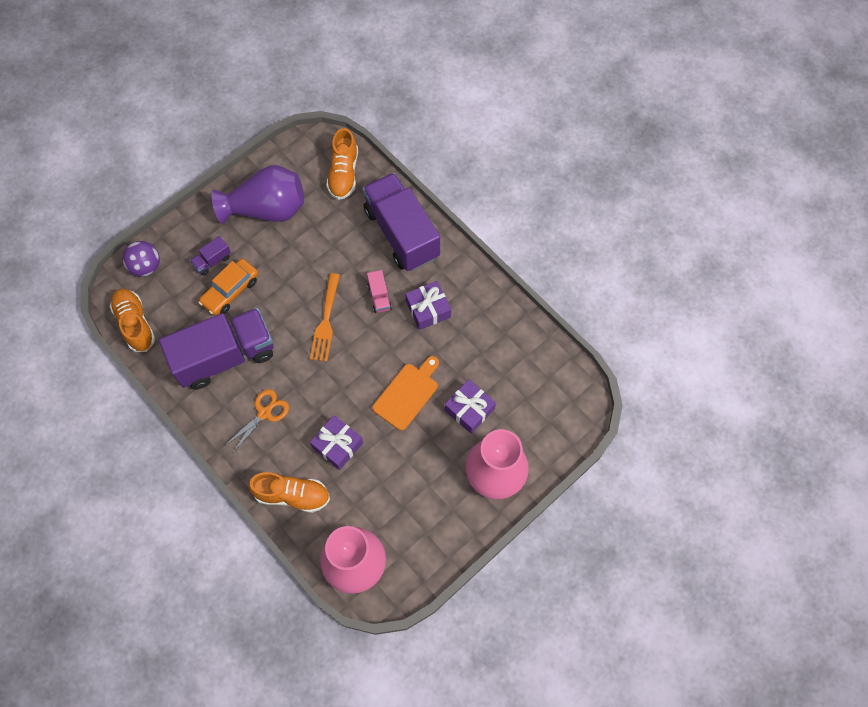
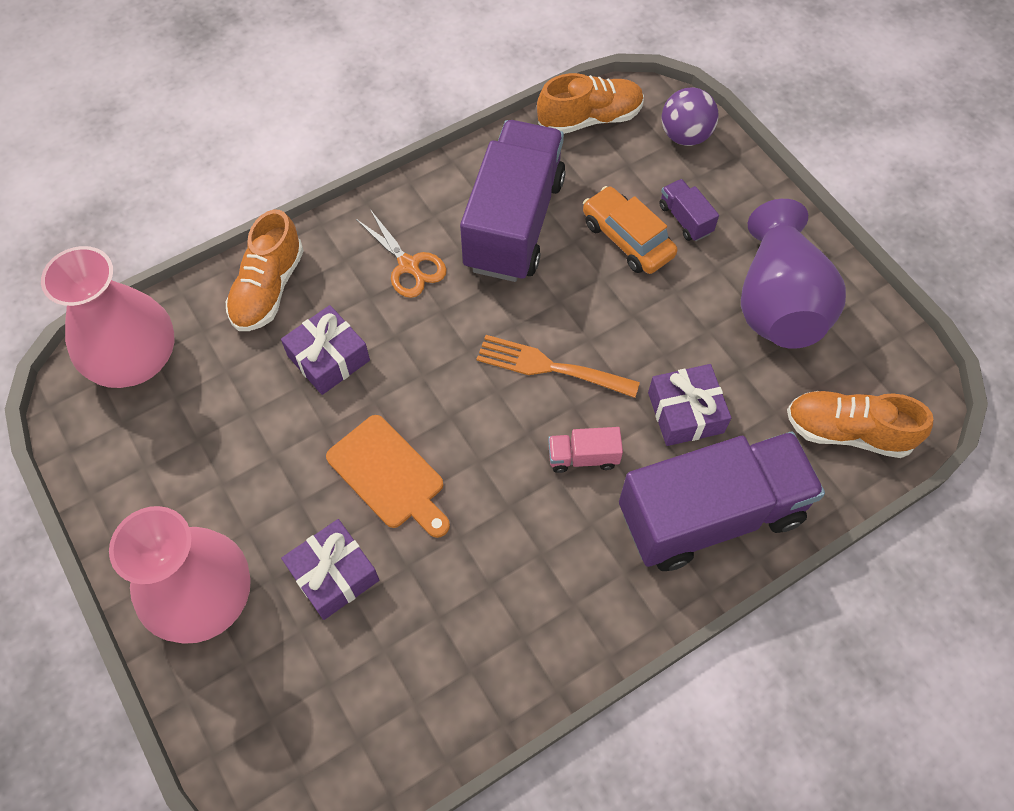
camera: 100 degrees right, 5 degrees down
(225, 357) = (514, 223): purple truck -> purple truck turned 150 degrees counterclockwise
(428, 309) = (544, 536): purple gift -> purple gift (685, 412)

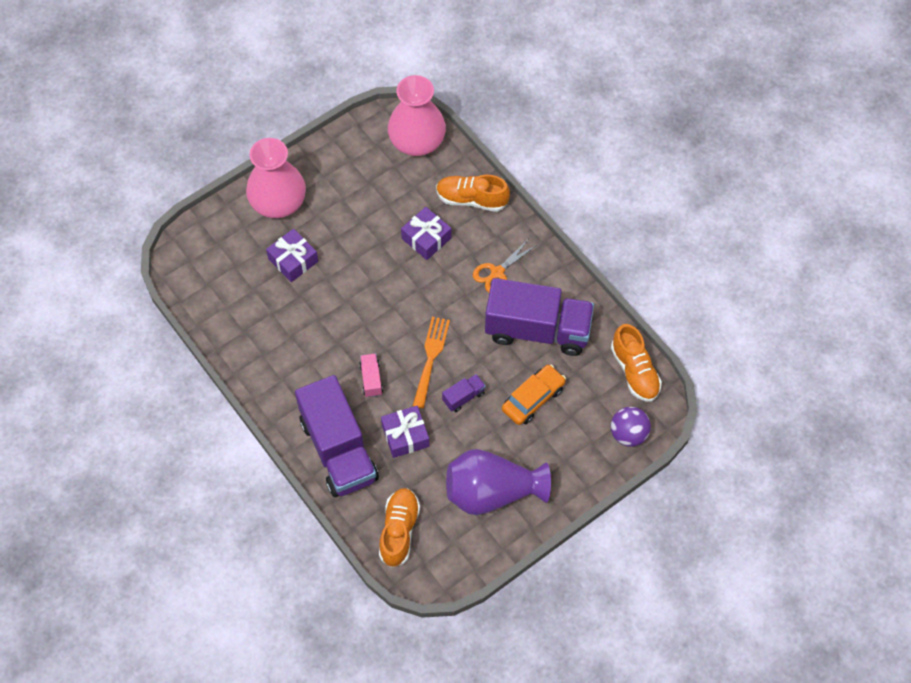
camera: 85 degrees right, 0 degrees up
(389, 475) = (352, 279): orange cutting board -> none
(685, 219) = (554, 434): purple truck -> purple truck (463, 397)

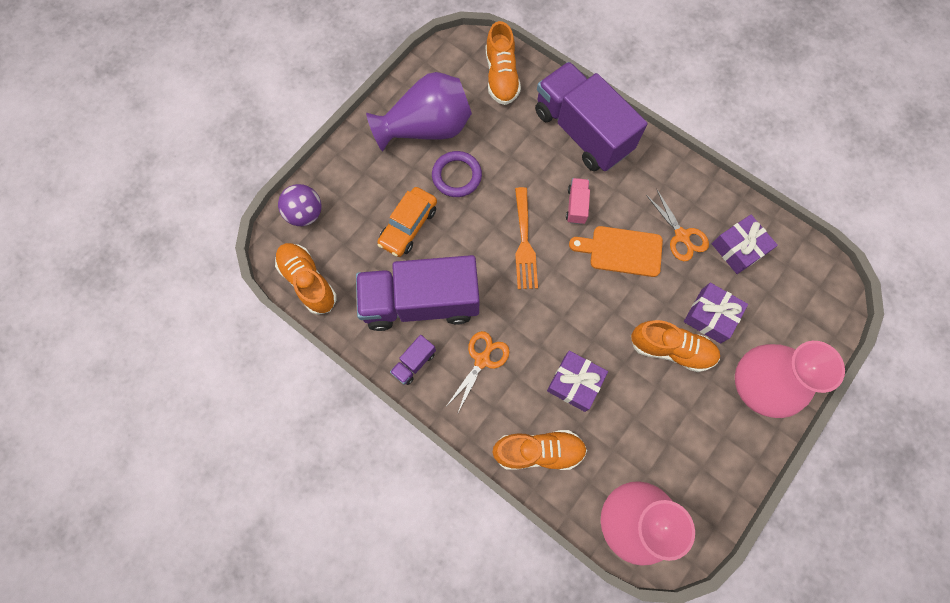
camera: 165 degrees right, 10 degrees up
(287, 329) = (681, 236): none -> orange scissors
(337, 244) = (671, 349): none -> orange shoe
(346, 330) = (621, 251): none -> orange cutting board
(371, 379) = (576, 205): pink truck -> pink truck turned 150 degrees counterclockwise
(405, 436) = (524, 159): purple gift -> purple gift (739, 248)
(463, 397) = (479, 211): purple truck -> purple truck (414, 363)
(475, 435) = (456, 176): none -> purple ring

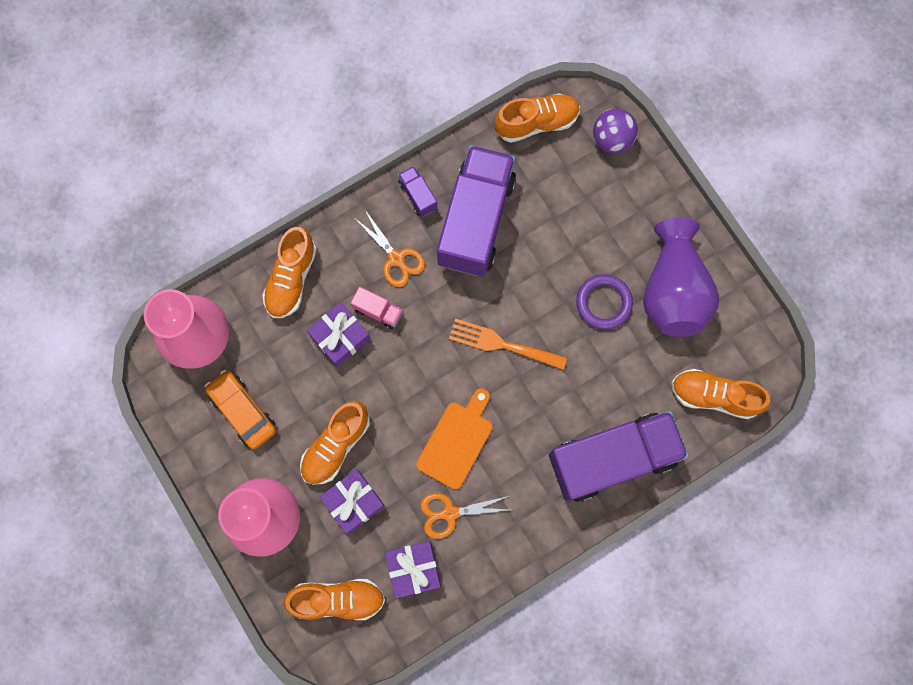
camera: 110 degrees right, 5 degrees up
(408, 226) = (562, 235): orange car -> orange car (243, 411)
(576, 205) = (525, 415): pink truck -> pink truck (378, 311)
(793, 299) = (337, 599): none -> orange shoe

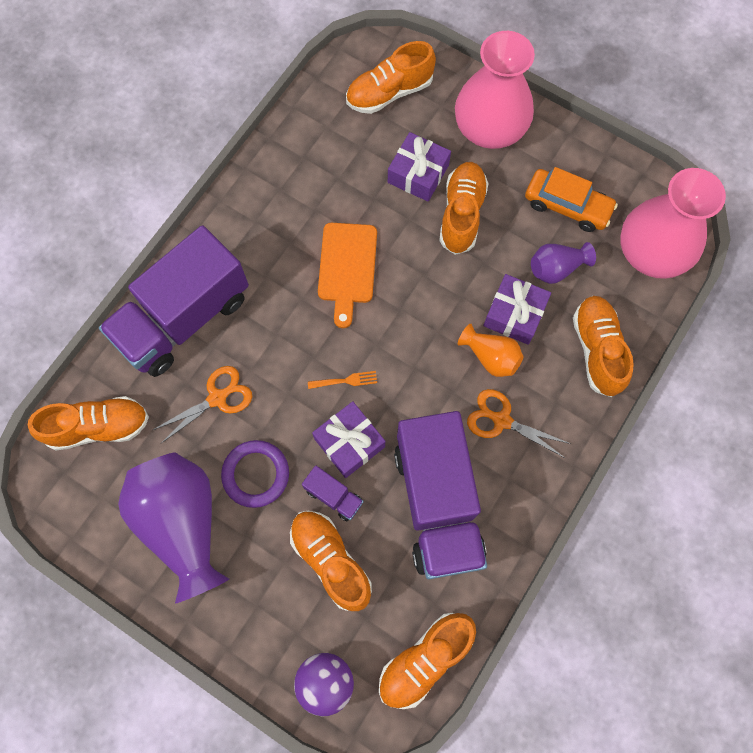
camera: 155 degrees right, 5 degrees down
(284, 360) = (556, 268): none -> purple vase
(378, 311) = (490, 357): pink truck -> orange vase
(413, 569) = (334, 143): purple gift -> purple gift (349, 442)
(418, 195) = (516, 502): purple truck -> purple truck (333, 496)
(450, 513) = (322, 202): orange scissors -> orange scissors (217, 398)
(502, 344) = (346, 380): orange fork -> orange fork, size x0.51
(573, 216) = (331, 560): none -> orange shoe

